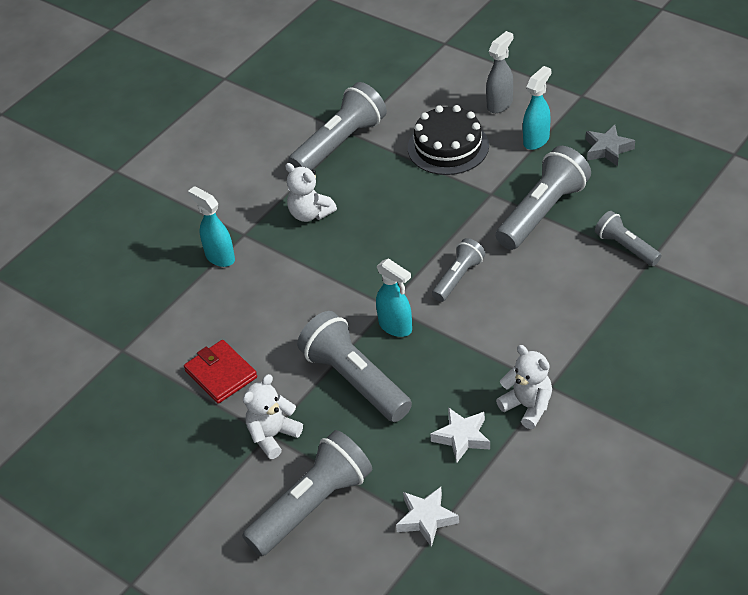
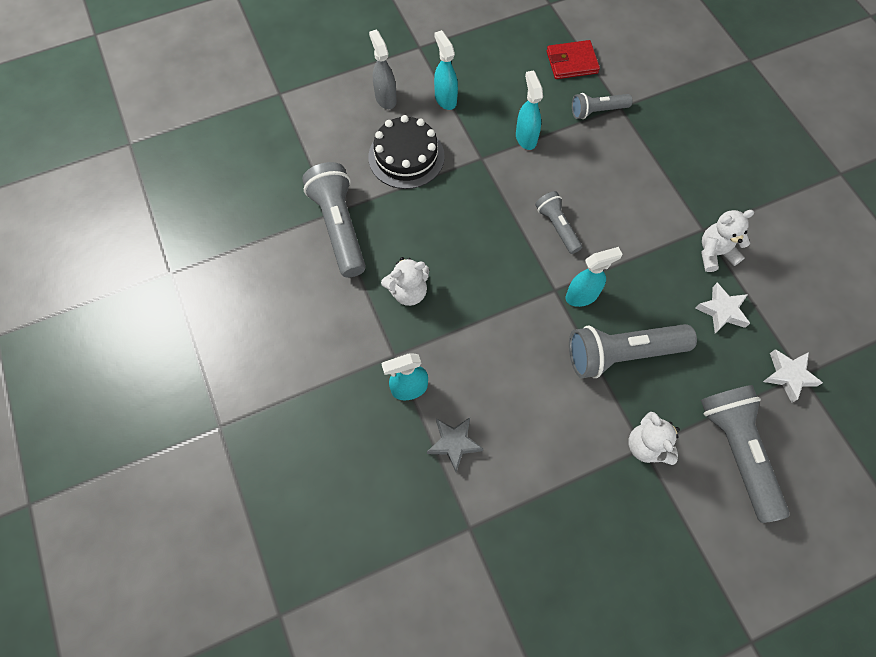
camera: 65 degrees left, 20 degrees up
(221, 374) = (553, 454): red wallet -> red wallet (571, 62)
(542, 212) = (526, 138): grey flashlight -> turquoise spray bottle
(607, 149) = (490, 65): grey star -> grey star (454, 443)

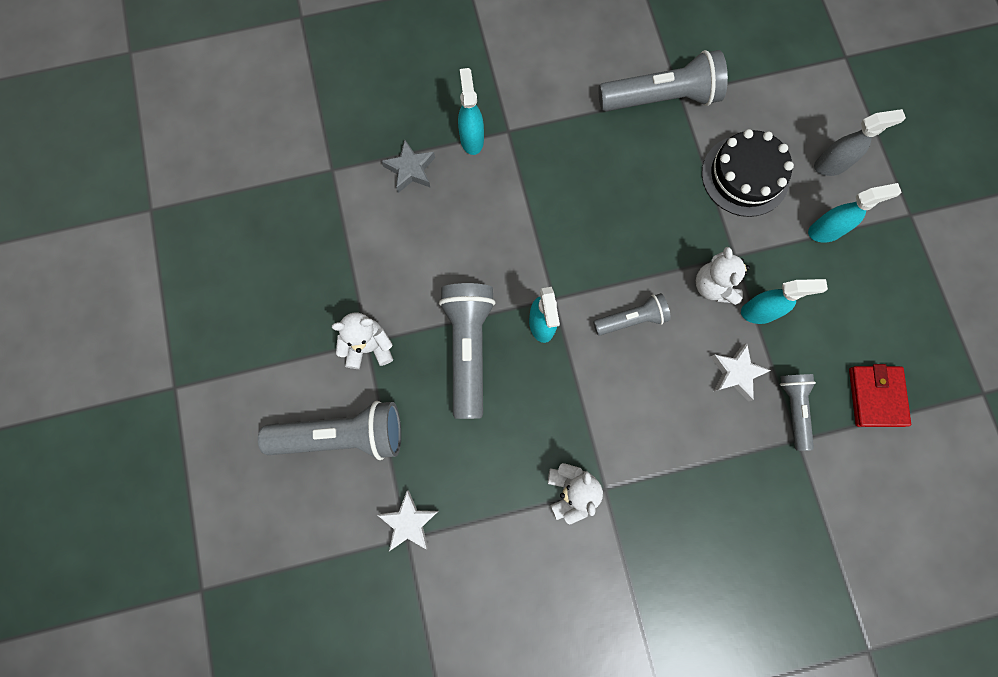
camera: 100 degrees right, 10 degrees up
(408, 292) = (575, 153): white teddy bear -> white teddy bear (713, 286)
(722, 311) = (498, 474): white star -> white star (736, 373)

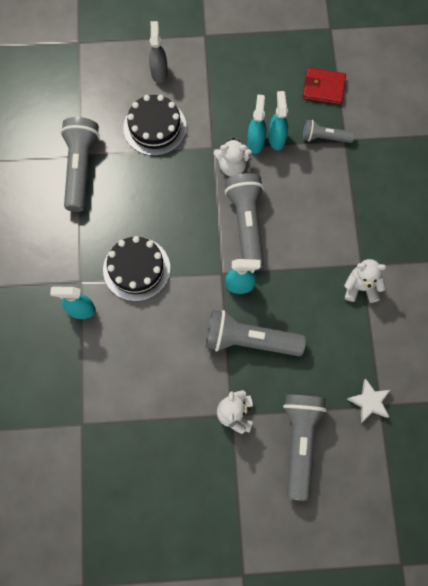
camera: 80 degrees left, 5 degrees down
(410, 170) = (96, 361): grey star -> none
(538, 192) = (136, 269): none -> black cake
(631, 319) = (246, 224): grey flashlight -> grey flashlight, size x1.76
(736, 373) = (295, 166): white star -> none
(825, 231) = (206, 88): turquoise spray bottle -> turquoise spray bottle (276, 138)

